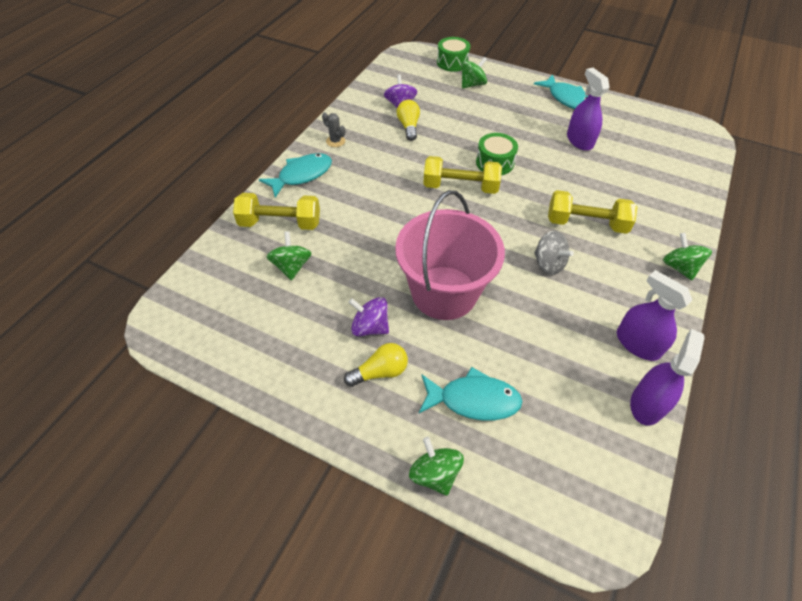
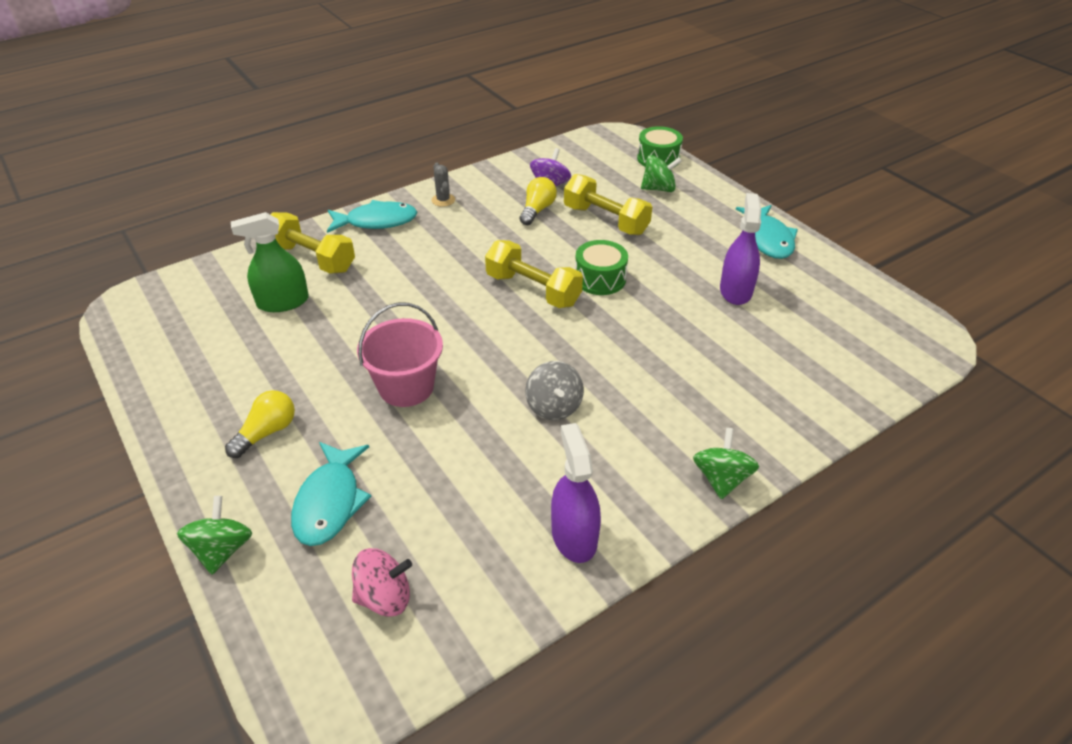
camera: 30 degrees right, 10 degrees down
(292, 266) = (283, 302): green spinning top -> green spray bottle
(370, 327) = (299, 387): purple spinning top -> none
(380, 372) = (267, 432): yellow light bulb -> yellow light bulb turned 60 degrees counterclockwise
(444, 292) = (406, 387): pink bucket -> pink bucket, size x0.65
(473, 400) = (330, 502): turquoise fish -> turquoise fish turned 60 degrees clockwise
(570, 445) = (384, 597): none -> pink spinning top
(586, 223) = (647, 383): yellow dumbbell -> yellow dumbbell (606, 220)
(647, 404) = (517, 603): purple spray bottle -> none

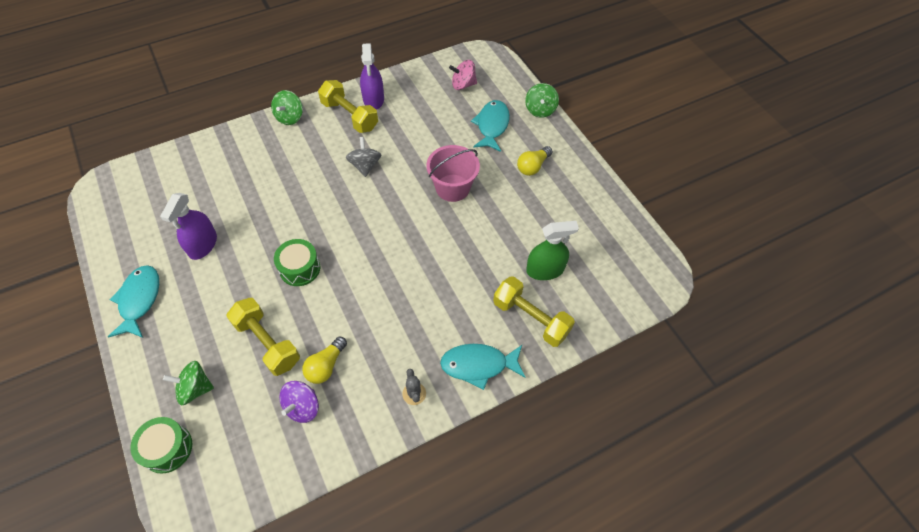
camera: 175 degrees left, 15 degrees up
(533, 290) = (355, 262): yellow dumbbell -> yellow dumbbell (350, 116)

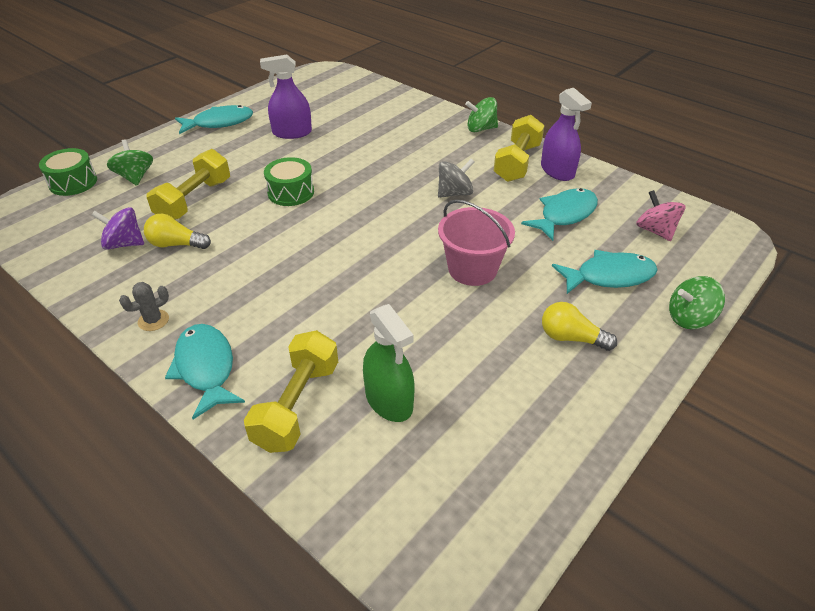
camera: 70 degrees right, 15 degrees down
(373, 99) = (557, 171): purple spray bottle -> purple spray bottle turned 90 degrees counterclockwise
(424, 118) = (564, 215): none -> turquoise fish

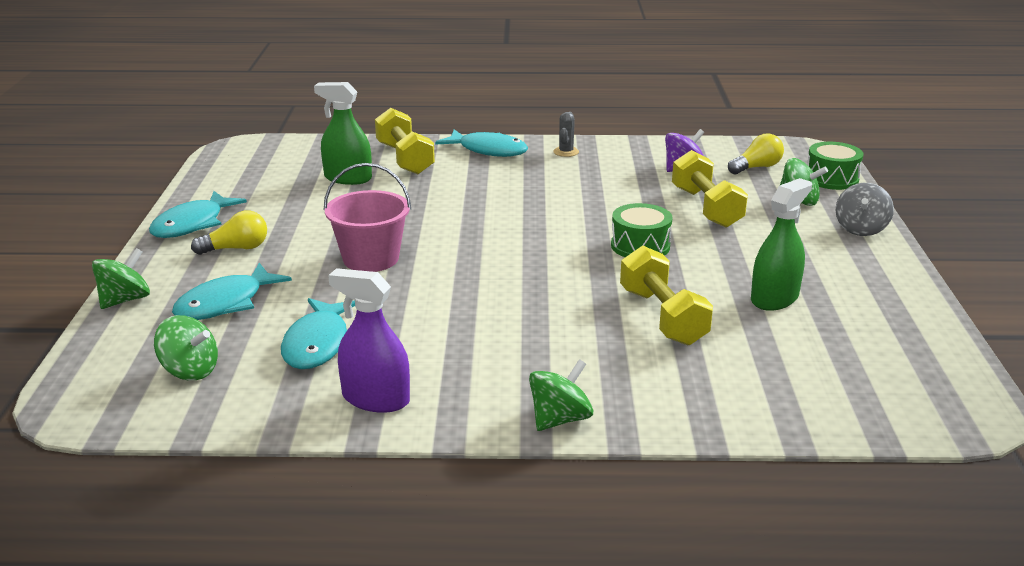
camera: 140 degrees right, 15 degrees down
(176, 244) = (646, 182): yellow light bulb -> yellow light bulb (756, 167)
(219, 123) = (872, 272): turquoise fish -> turquoise fish (192, 224)
(292, 133) = (774, 298): purple spray bottle -> green spray bottle
(454, 193) = (474, 314): grey spinning top -> grey spinning top (861, 229)
(517, 163) = (443, 386): yellow dumbbell -> yellow dumbbell (662, 317)
(655, 231) = (190, 371): pink spinning top -> green spinning top

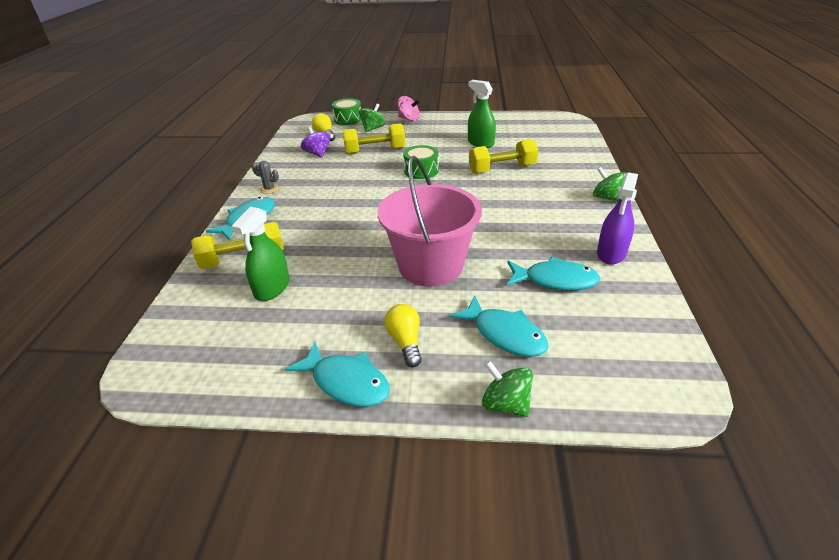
camera: 85 degrees left, 10 degrees up
(190, 371) = (608, 338): green spinning top -> none
(371, 259) = (430, 266): pink bucket -> pink bucket, size x1.54
(861, 229) = (409, 119): grey spinning top -> pink spinning top

